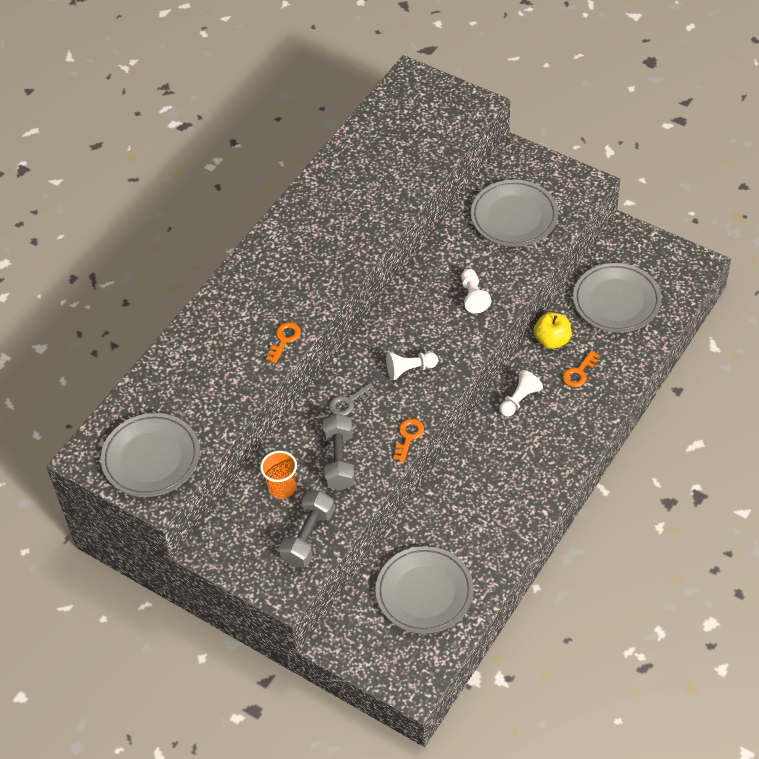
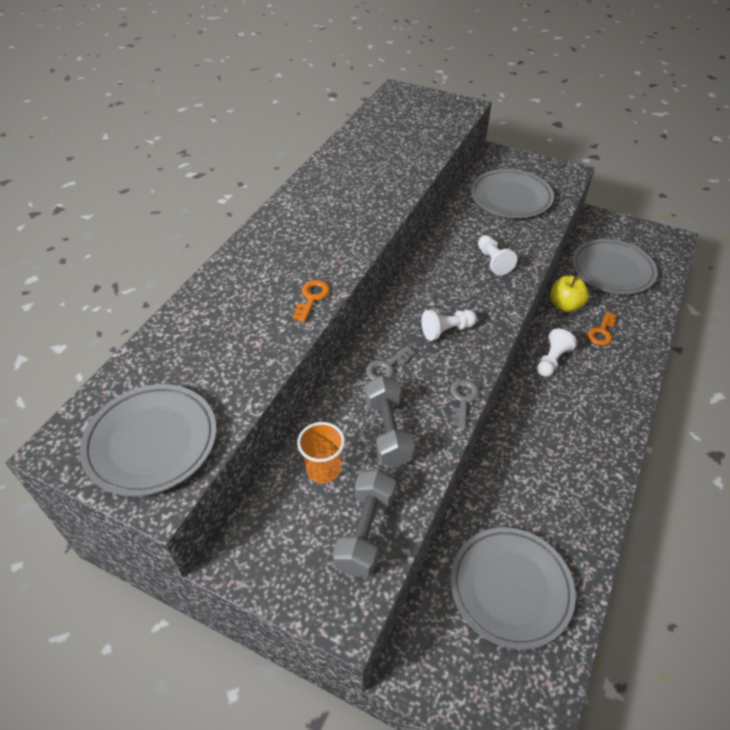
camera: 10 degrees left, 5 degrees down
(408, 436) = (462, 399): orange key -> grey key

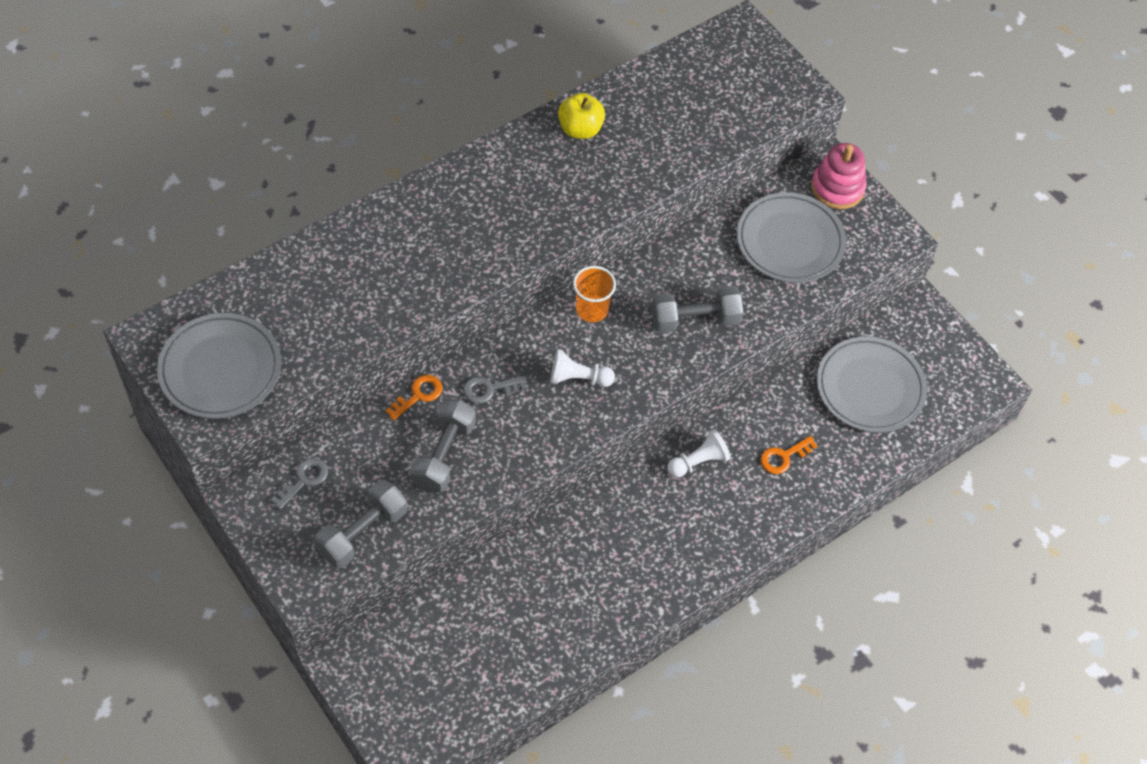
camera: 25 degrees right, 10 degrees up
(312, 297) = (440, 288): orange key -> orange key (418, 395)
(323, 469) = (364, 460): orange cup -> orange cup (592, 309)
(462, 399) = (536, 459): grey key -> grey key (304, 480)
(493, 261) = (695, 319): white pawn -> grey dumbbell
(510, 588) = (475, 649): grey plate -> none
(511, 162) = (837, 188): none -> pink stacking toy
(565, 305) = (771, 405): yellow apple -> yellow apple (580, 129)

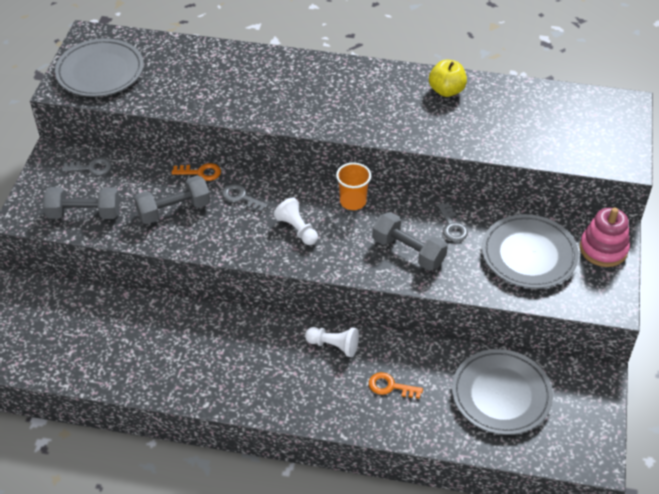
camera: 50 degrees right, 10 degrees down
(702, 265) = (452, 227): none -> grey key

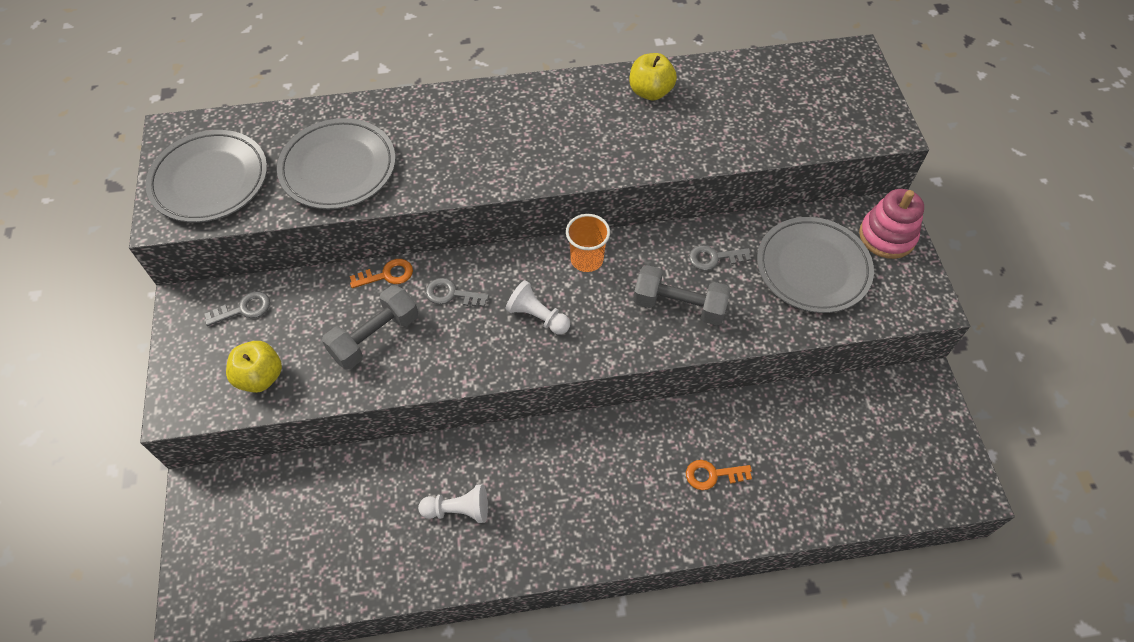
camera: 20 degrees left, 10 degrees up
(84, 213) = (260, 377): grey dumbbell -> yellow apple
(334, 346) = (626, 444): white pawn -> white pawn (458, 510)
(452, 227) = (713, 258): grey key -> grey key turned 120 degrees clockwise
(501, 395) = (836, 443): grey plate -> grey plate (338, 168)

